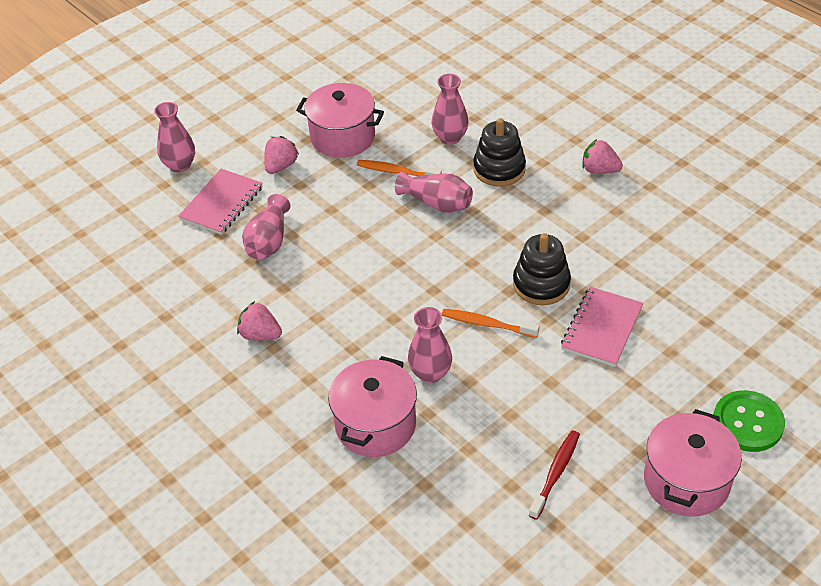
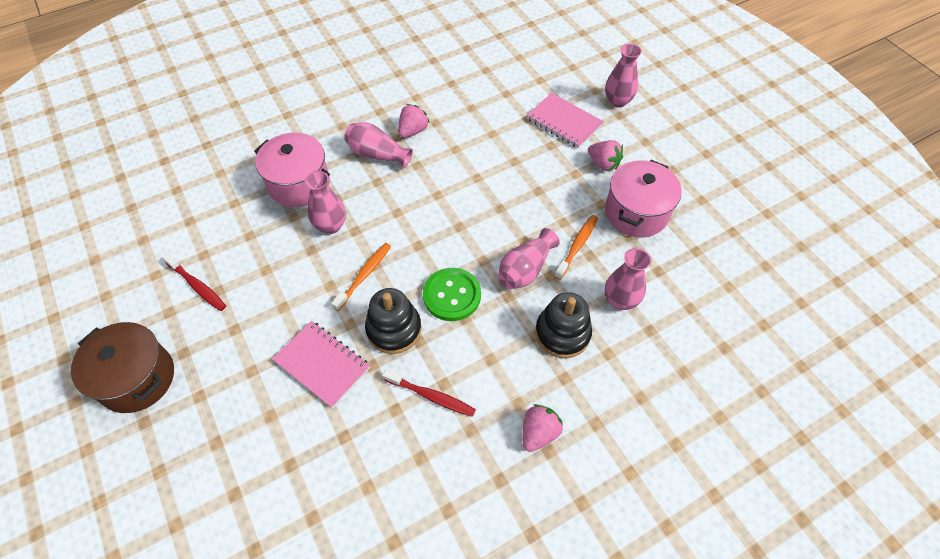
camera: 100 degrees right, 10 degrees up
(269, 241) = (511, 146): pink vase -> pink vase (377, 154)
(598, 242) = (431, 396): none -> red toothbrush
(686, 481) = (137, 378): pink pot -> brown pot
(748, 423) = (162, 454): green button -> green button (452, 295)

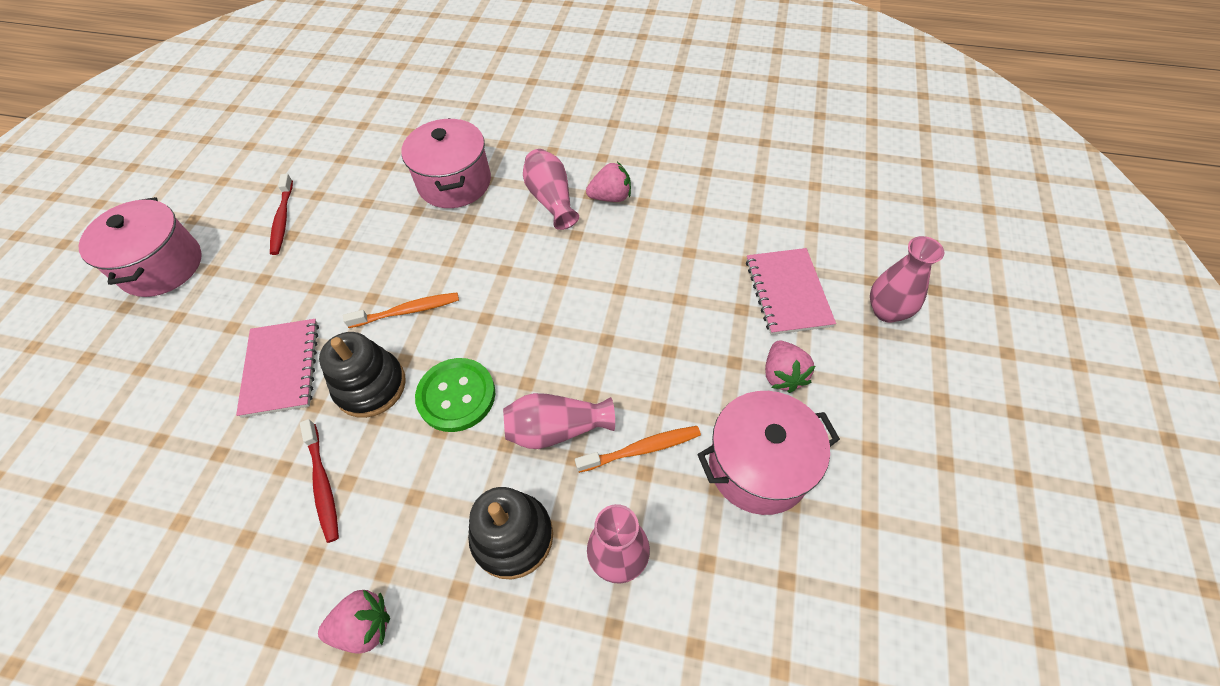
camera: 45 degrees right, 0 degrees up
(137, 378) = (162, 266): brown pot -> pink pot
(330, 226) = (435, 241): pink vase -> none

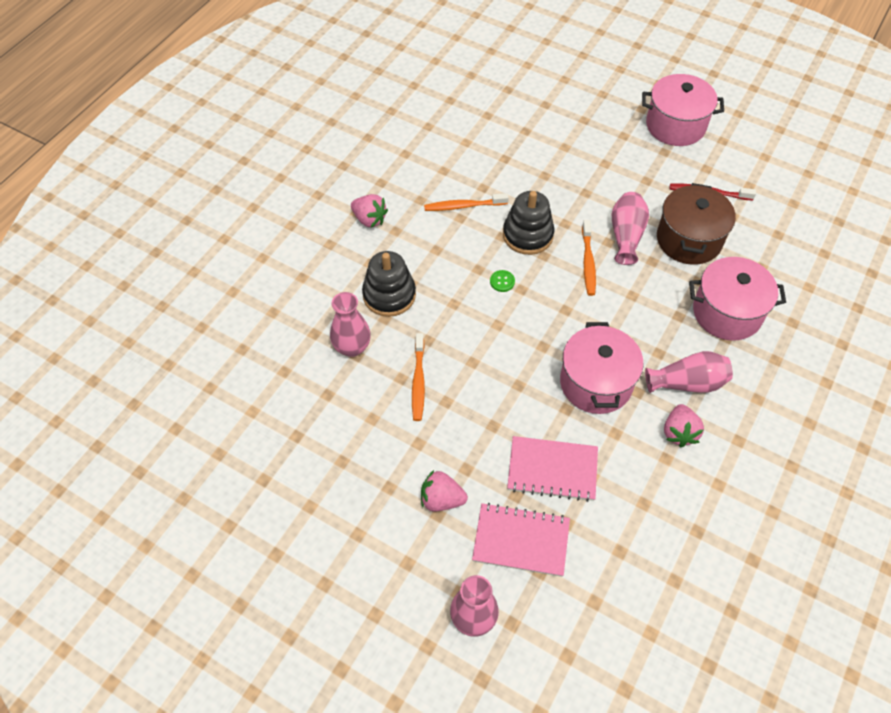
camera: 105 degrees right, 0 degrees up
(281, 368) = (559, 189): pink notebook -> pink notebook (552, 470)
(323, 484) = (463, 206): red toothbrush -> orange toothbrush
(357, 226) = (689, 240): none -> brown pot
(364, 626) = (369, 219): pink strawberry -> pink strawberry turned 60 degrees counterclockwise
(456, 396) = (502, 281): green button -> green button, size x0.44
(557, 429) = (453, 334): pink vase -> pink vase (626, 235)
(758, 466) = (376, 451): pink pot -> pink pot (596, 383)

